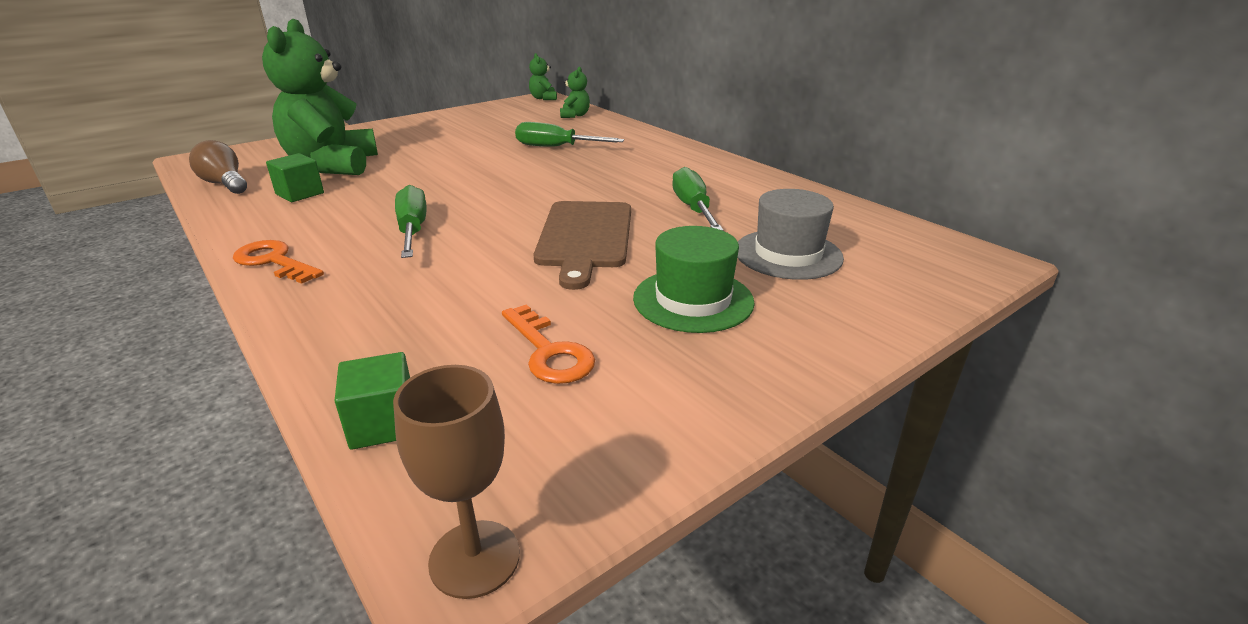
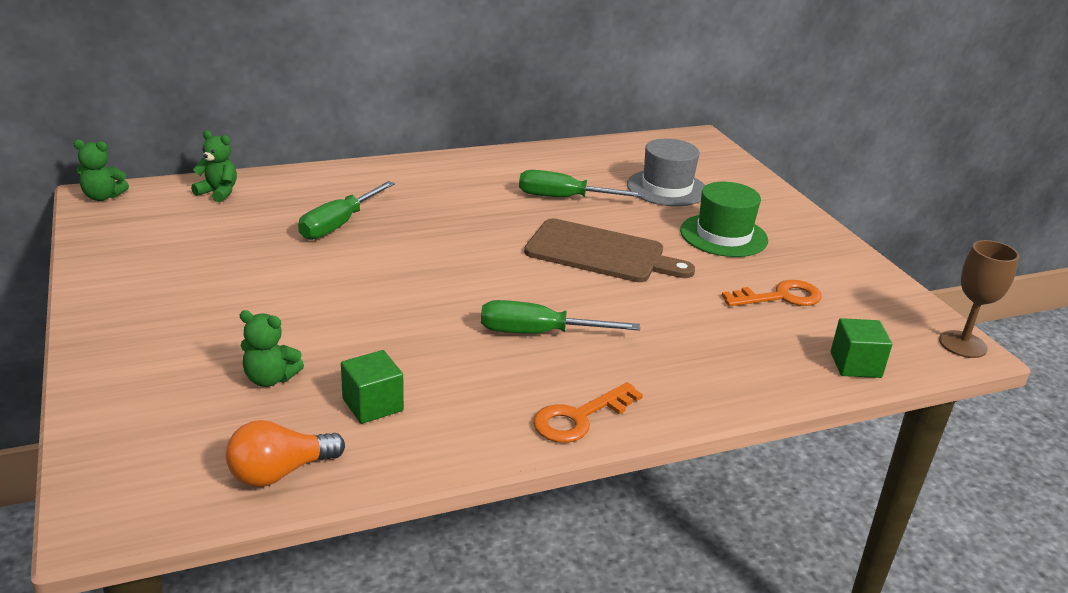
camera: 75 degrees left, 0 degrees up
(225, 184) = (280, 472): brown light bulb -> orange light bulb
(332, 165) = (270, 379): green teddy bear -> green teddy bear, size x0.43

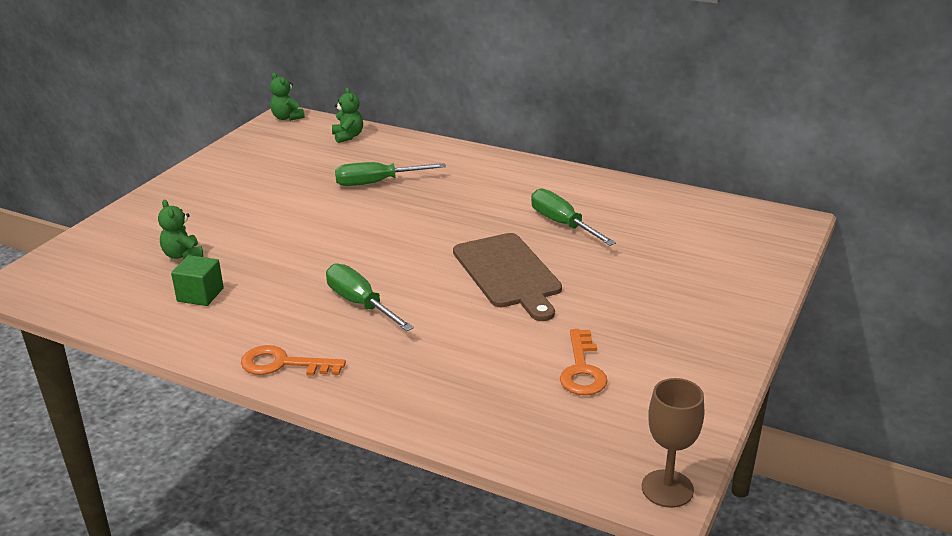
camera: 50 degrees right, 0 degrees up
(280, 472) = (104, 304): orange light bulb -> none
(666, 188) = (665, 250): grey hat -> none
(723, 235) = (636, 305): green hat -> none
(780, 297) = (582, 370): orange key -> orange key turned 60 degrees clockwise
(855, 365) = (534, 445): green cube -> none

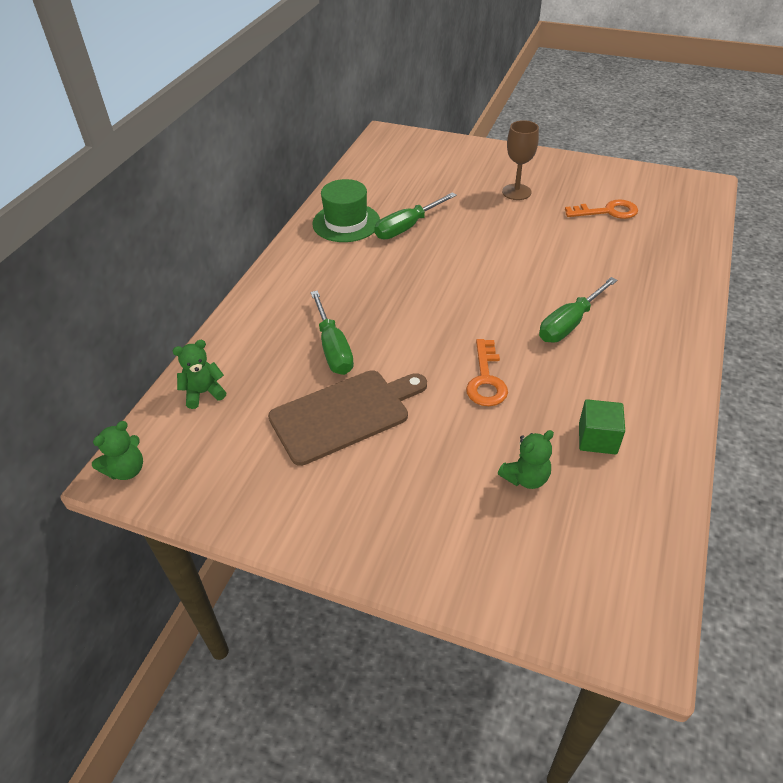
camera: 95 degrees left, 15 degrees up
(283, 364) = (676, 353): orange key -> orange key (486, 379)
(508, 273) = (495, 249): brown cutting board -> brown cutting board (344, 414)
(576, 191) = (346, 222): none -> green hat
(667, 488) = (702, 182): brown goblet -> brown goblet (516, 192)

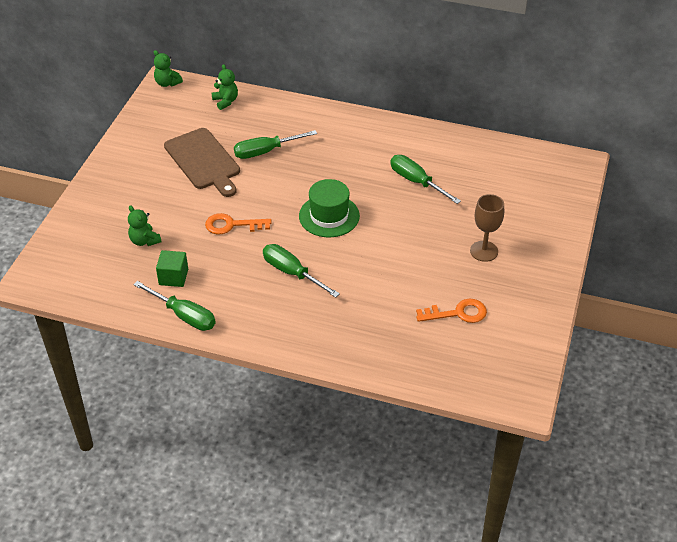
camera: 85 degrees right, 0 degrees up
(346, 222) = (419, 147): green hat -> green hat (329, 216)
(607, 211) = (457, 313): orange key -> orange key turned 90 degrees counterclockwise
(668, 424) = (184, 315): none -> green screwdriver

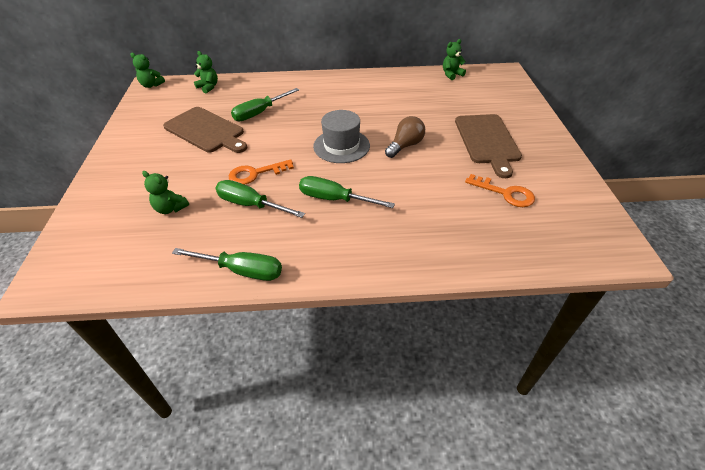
camera: 20 degrees left, 0 degrees up
(173, 277) = (214, 234): green cube -> none
(329, 216) = (341, 146): green hat -> grey hat
(393, 233) = (405, 146): none -> brown light bulb
(416, 182) = (398, 107): green screwdriver -> green screwdriver (251, 205)
(457, 313) = (505, 193): orange key -> orange key turned 60 degrees clockwise
(484, 251) = (487, 141): brown goblet -> brown cutting board
(509, 151) = (451, 74): none -> green teddy bear

